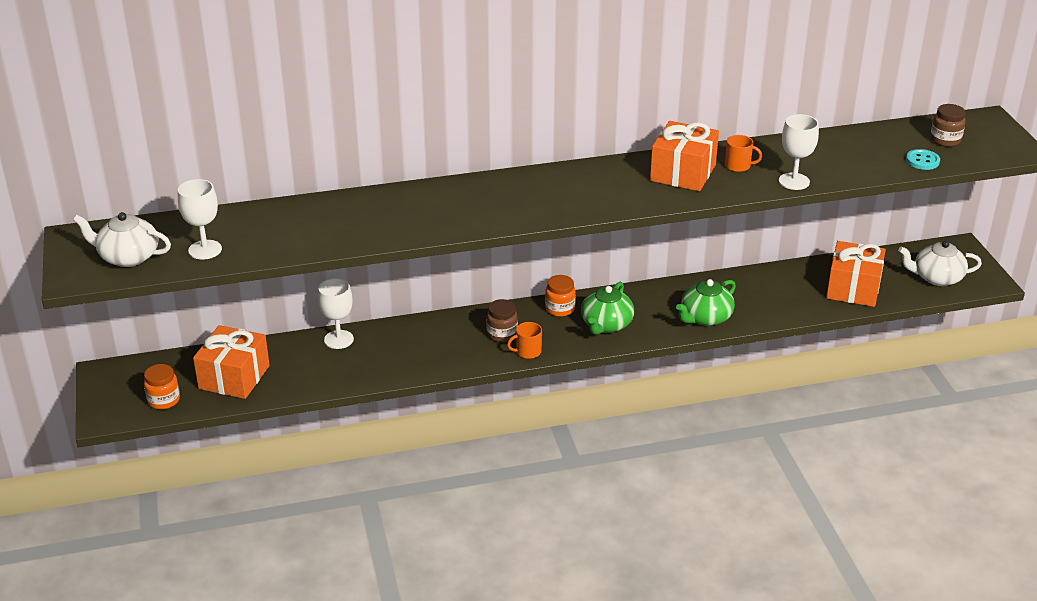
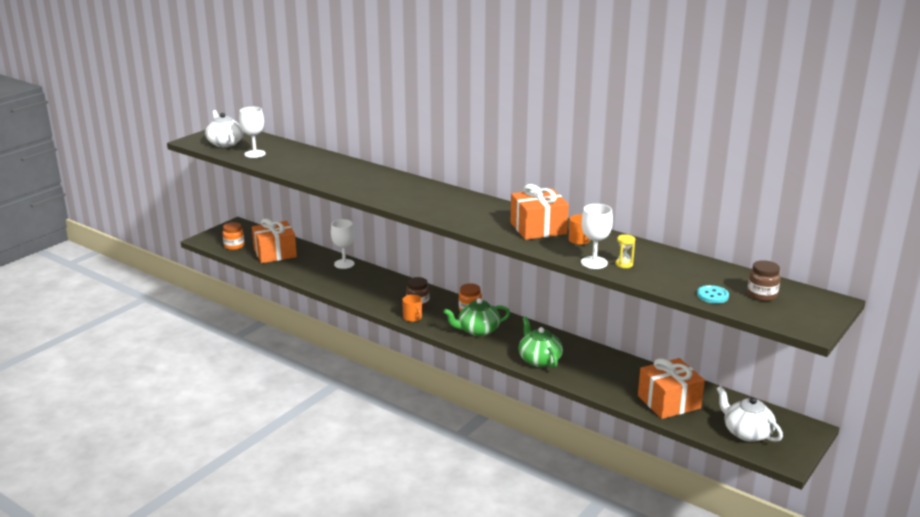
camera: 50 degrees right, 10 degrees down
(527, 352) = (412, 318): orange mug -> orange mug turned 150 degrees counterclockwise
(705, 317) = (539, 359): green teapot -> green teapot turned 60 degrees clockwise
(815, 169) = (624, 264): none -> yellow hourglass

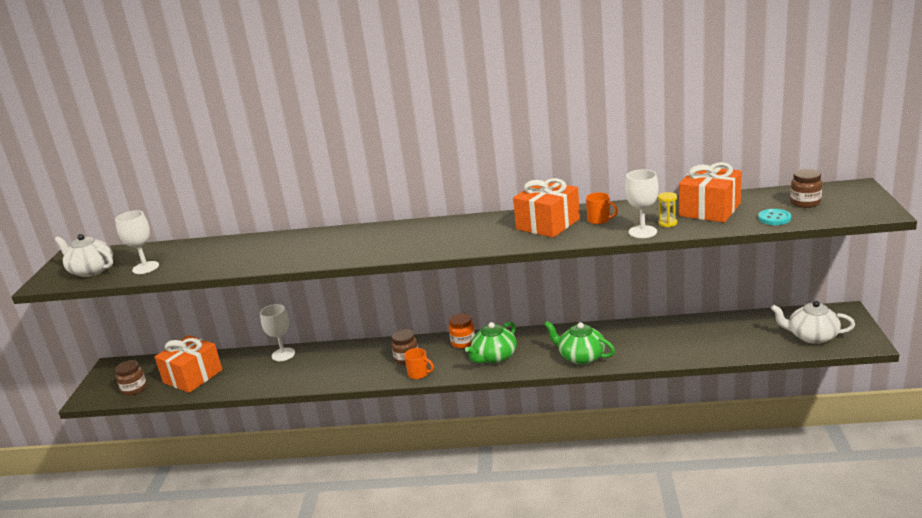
camera: 30 degrees left, 0 degrees up
(234, 246) = (134, 389): orange jar -> brown jar
(669, 402) = (726, 341): orange gift -> orange gift (710, 210)

